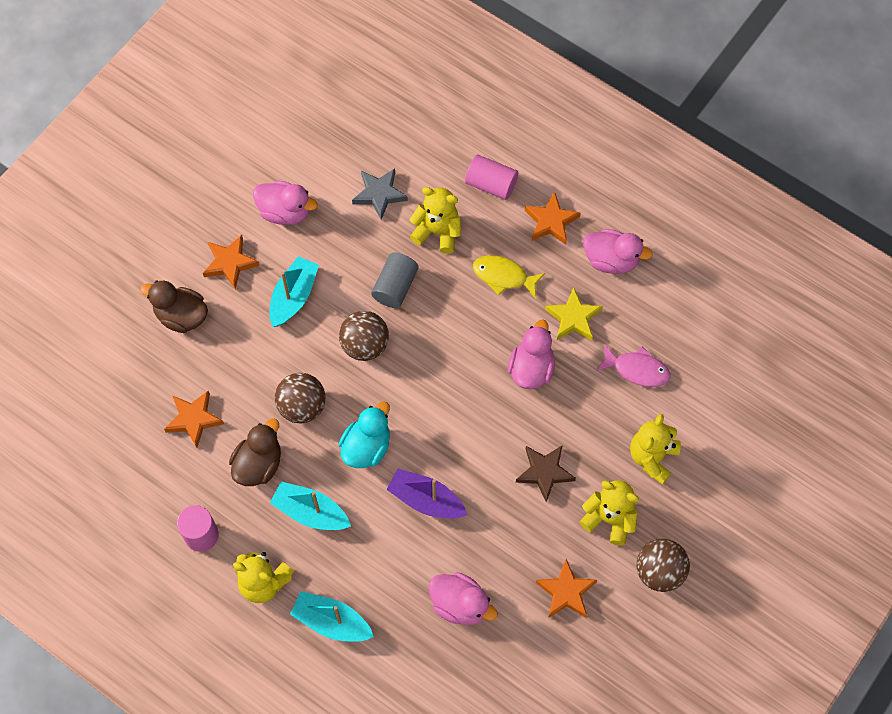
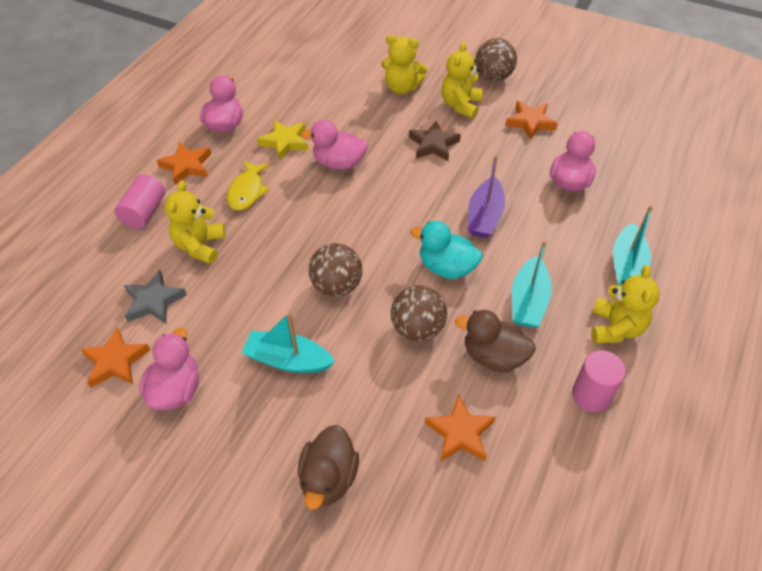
camera: 100 degrees left, 15 degrees down
(230, 263) = (249, 436): orange star -> orange star (115, 361)
(395, 287) = (266, 271): grey cylinder -> none
(637, 370) = (327, 102): pink fish -> none

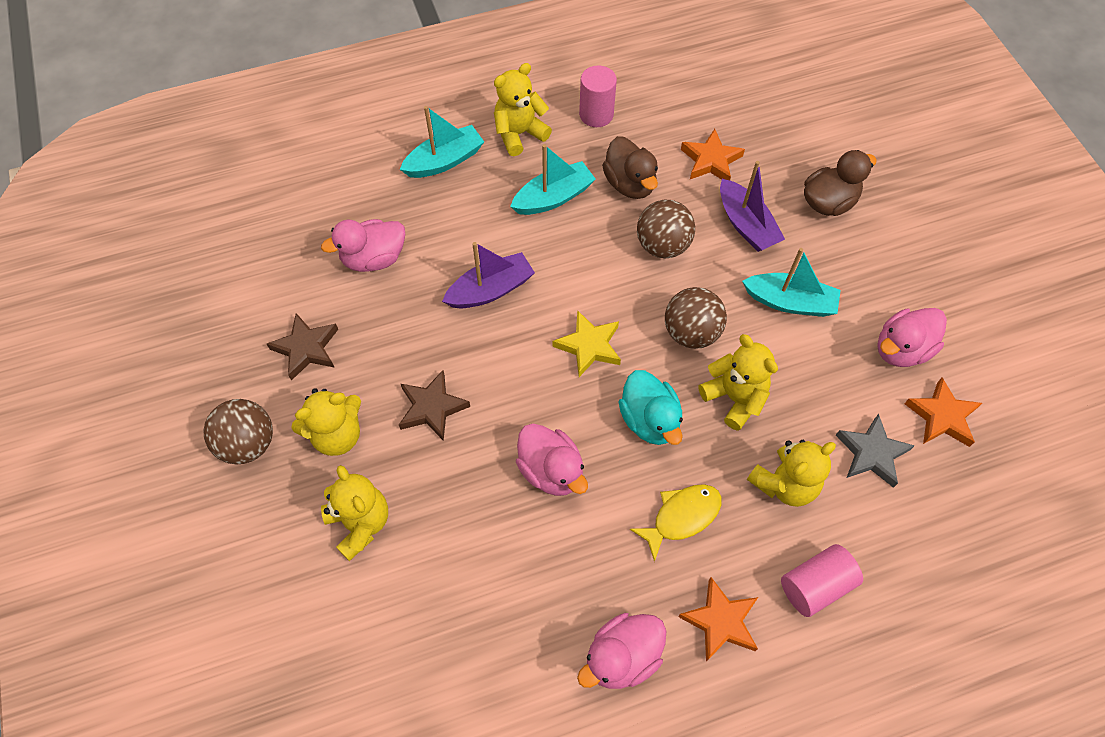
camera: 135 degrees left, 10 degrees up
(271, 268) = (734, 398): none -> yellow teddy bear
(285, 142) = (578, 557): yellow star -> yellow star (589, 346)
(288, 360) = (790, 302): turquoise boat -> turquoise boat turned 45 degrees counterclockwise
(375, 396) = (746, 225): none -> purple boat
(446, 267) = (581, 273): turquoise duck -> turquoise duck (649, 420)
(530, 122) = (306, 348): orange star -> brown star

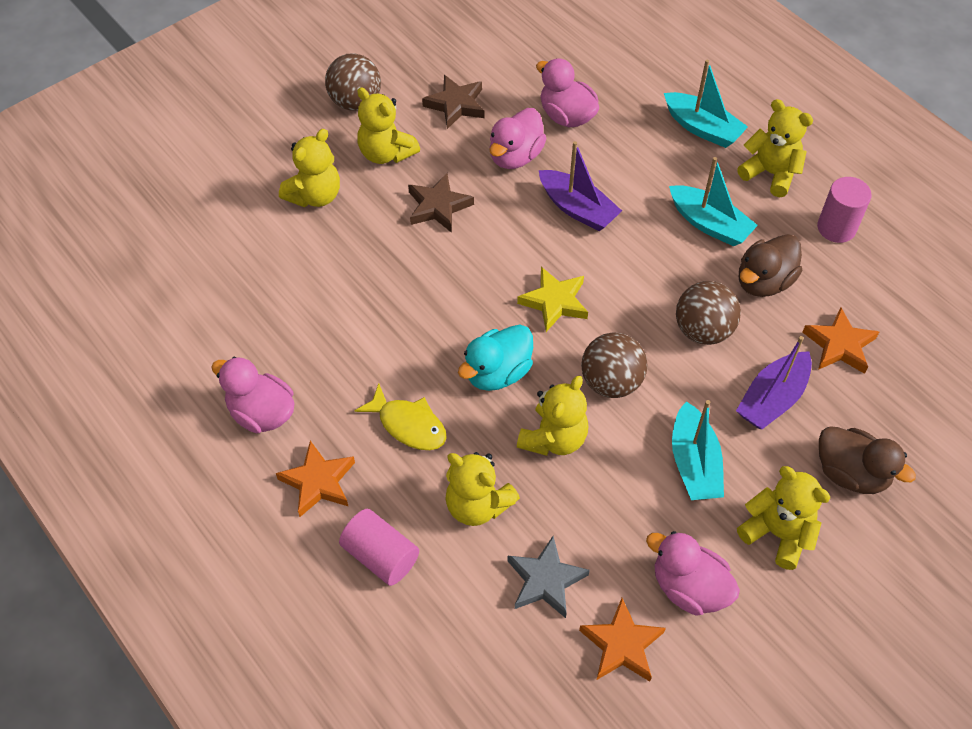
camera: 70 degrees right, 5 degrees down
(551, 471) = (414, 310): pink duck -> pink duck (515, 156)
(868, 271) = (777, 533): none -> yellow teddy bear

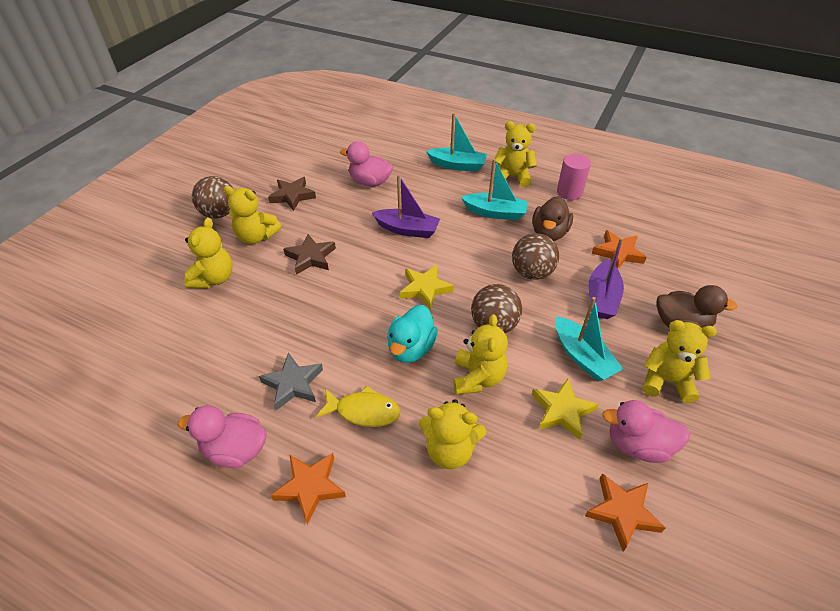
camera: 25 degrees left, 10 degrees down
(380, 556) = (394, 527): pink cylinder -> none
(515, 156) = (349, 213): pink duck -> none
(545, 580) = (535, 487): grey star -> grey star (293, 384)
(627, 515) = (562, 411): none -> yellow star

